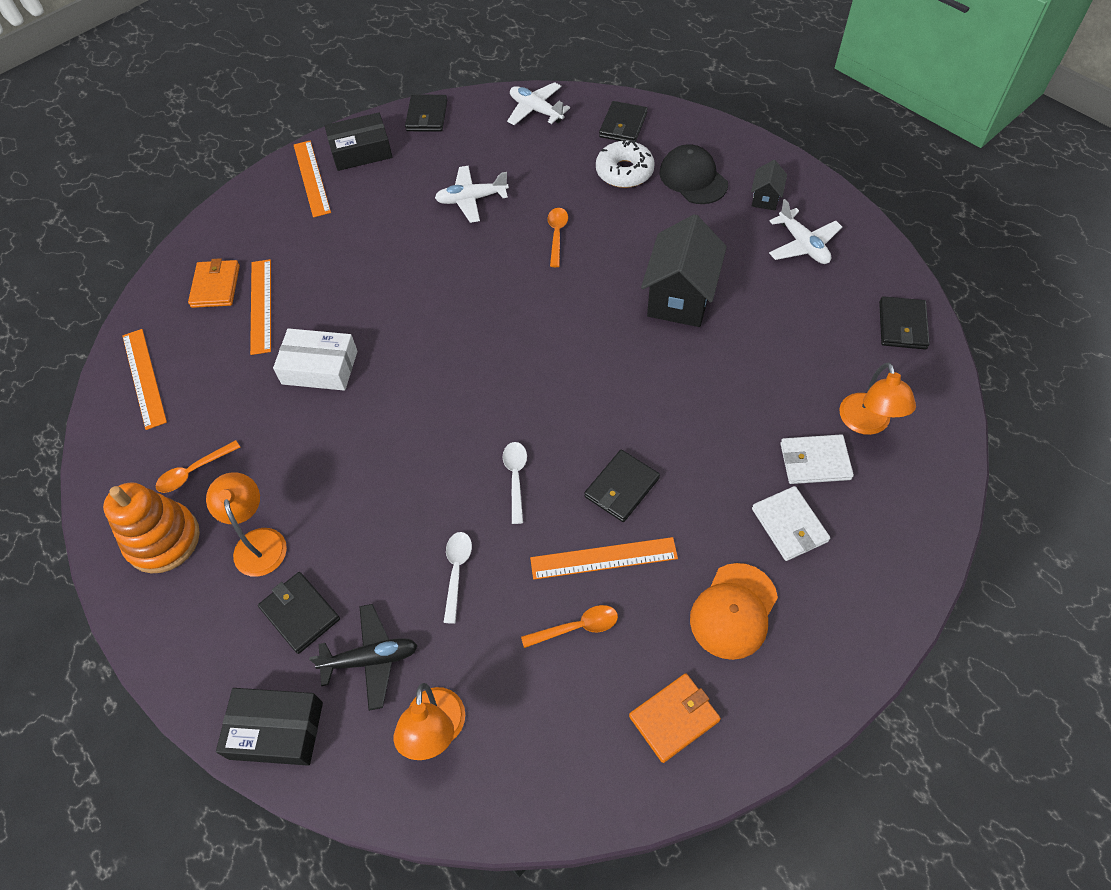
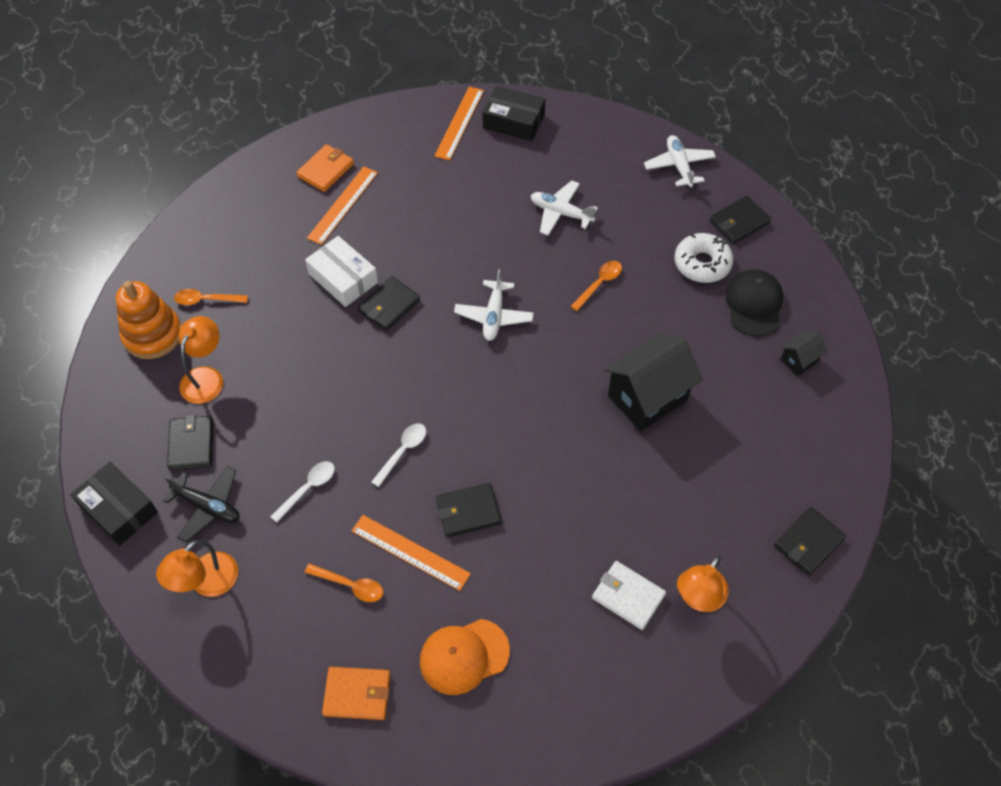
camera: 35 degrees right, 0 degrees up
(144, 378) = (228, 210): orange ruler -> none
(427, 116) = (588, 120): black wallet -> black wallet (389, 306)
(789, 525) = (562, 628): white wallet -> none
(803, 245) = (791, 420): white plane -> white plane (494, 316)

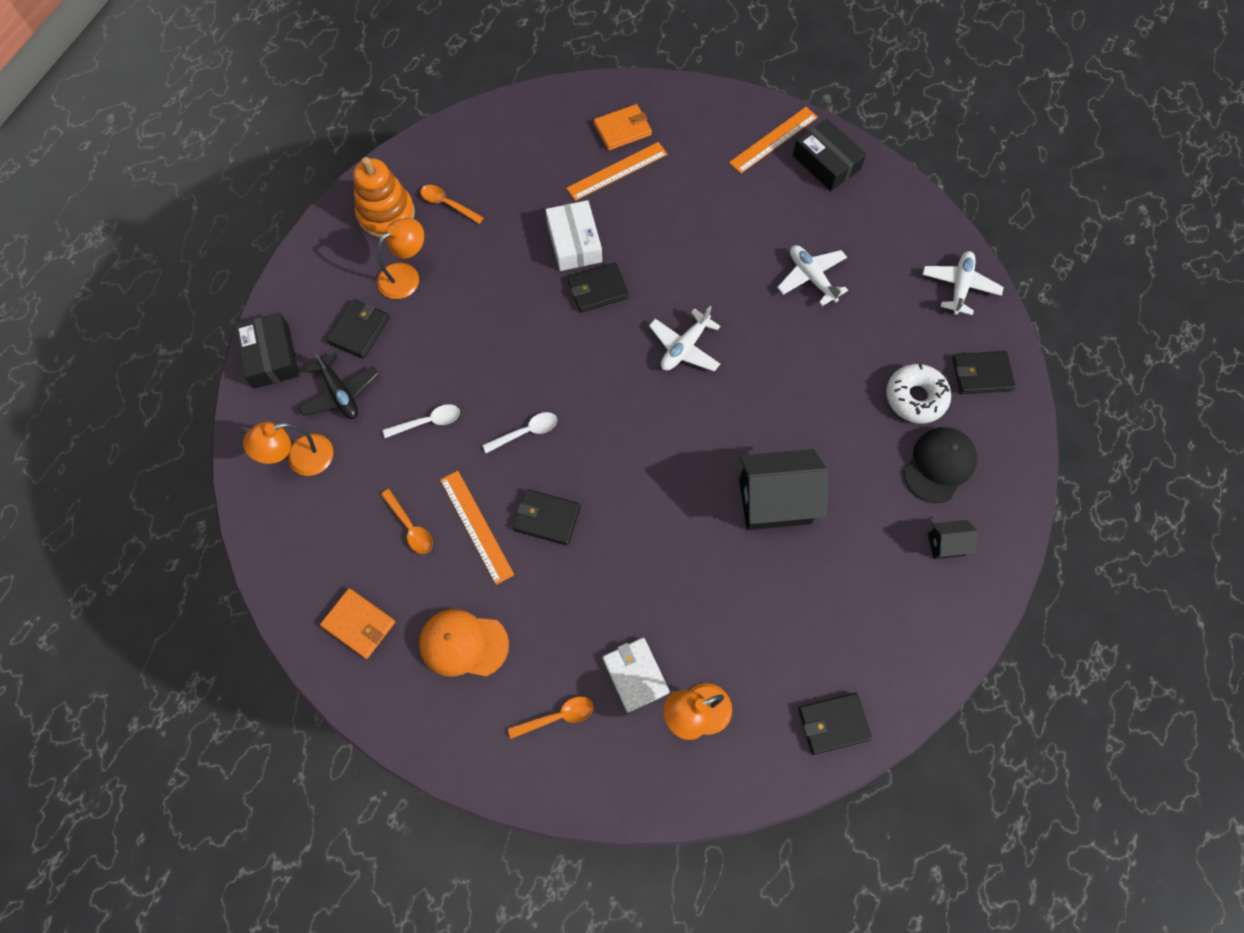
camera: 30 degrees right, 10 degrees up
(599, 284) = (802, 367): orange spoon -> orange spoon (557, 717)

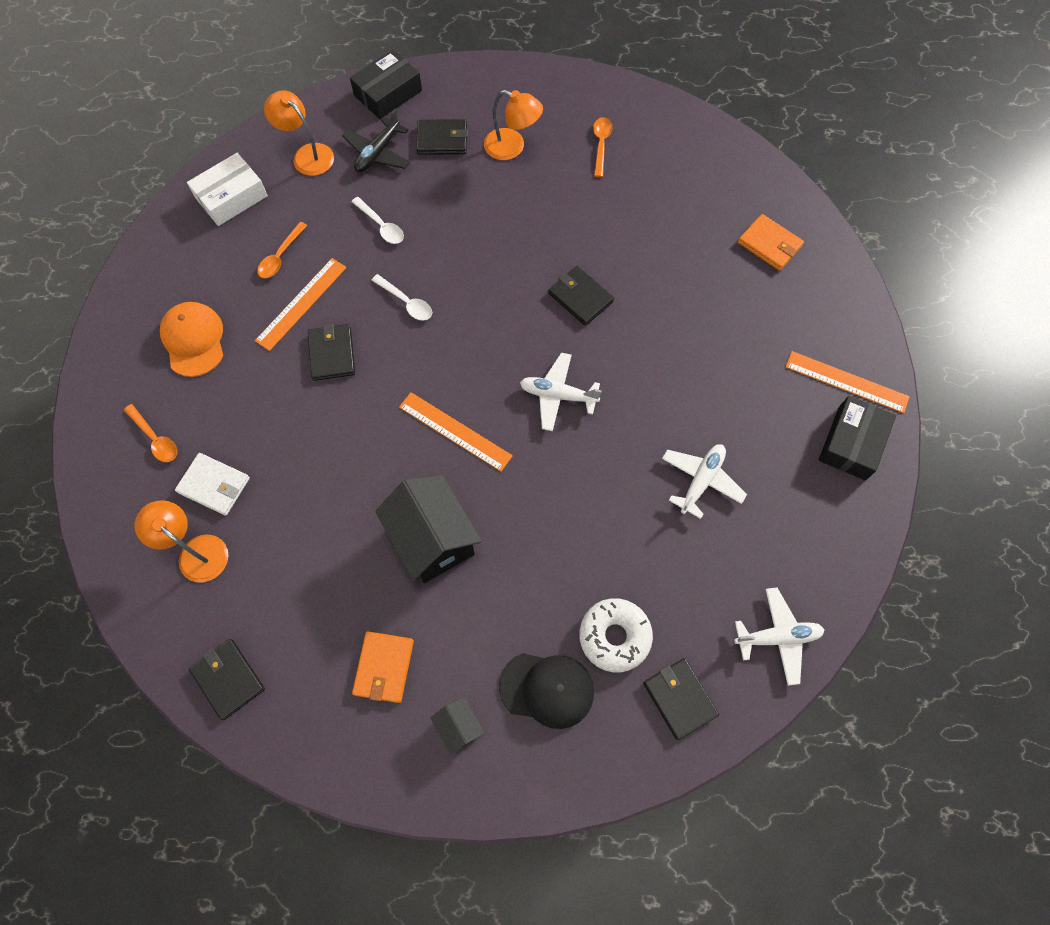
camera: 65 degrees right, 0 degrees up
(359, 624) = (183, 259): orange wallet -> orange wallet (384, 667)
(386, 214) = (564, 106): orange stacking toy -> none
(574, 242) = (619, 258): white box -> white box (231, 197)
(617, 171) = (719, 259): orange ruler -> orange ruler (455, 431)
(635, 675) = (214, 485): white wallet -> white wallet turned 75 degrees clockwise

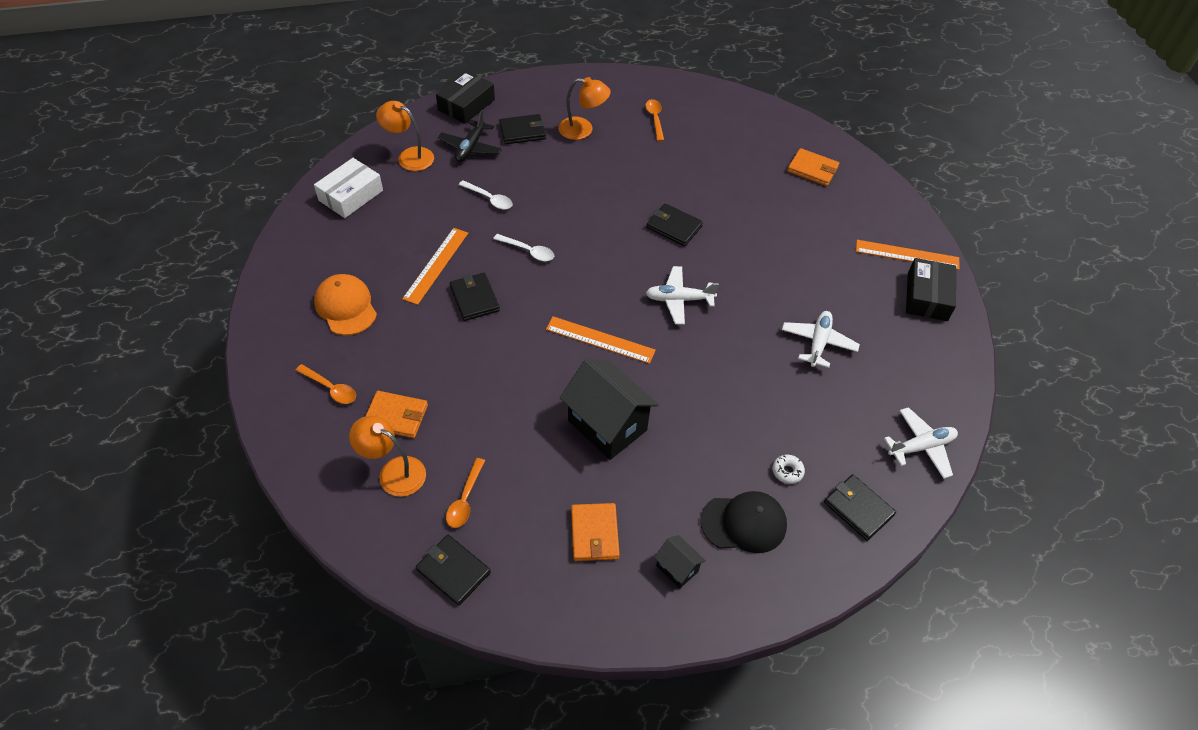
camera: 15 degrees left, 15 degrees down
(214, 485) = (396, 416): white wallet -> orange wallet
(280, 256) = (407, 233): orange spoon -> orange spoon (465, 499)
(614, 636) = (787, 471): white donut -> white donut, size x0.50

